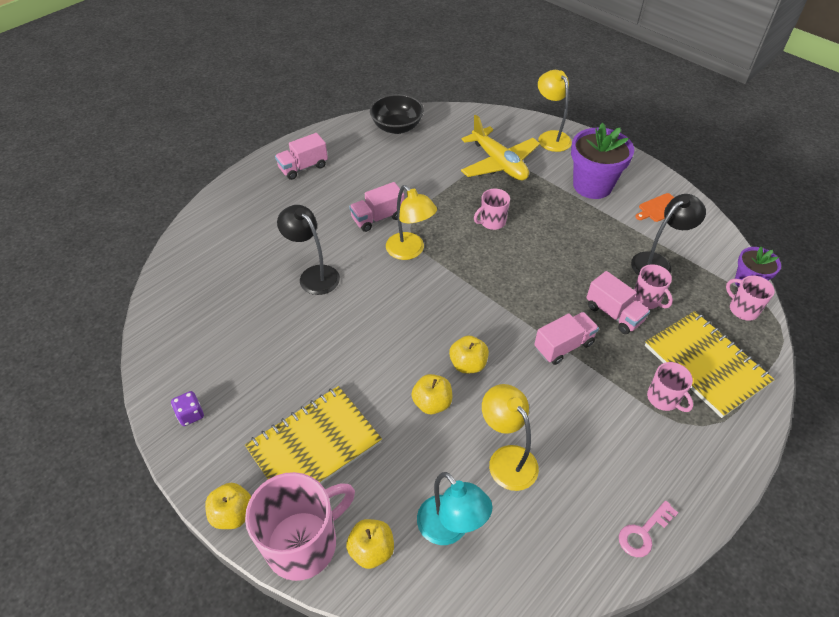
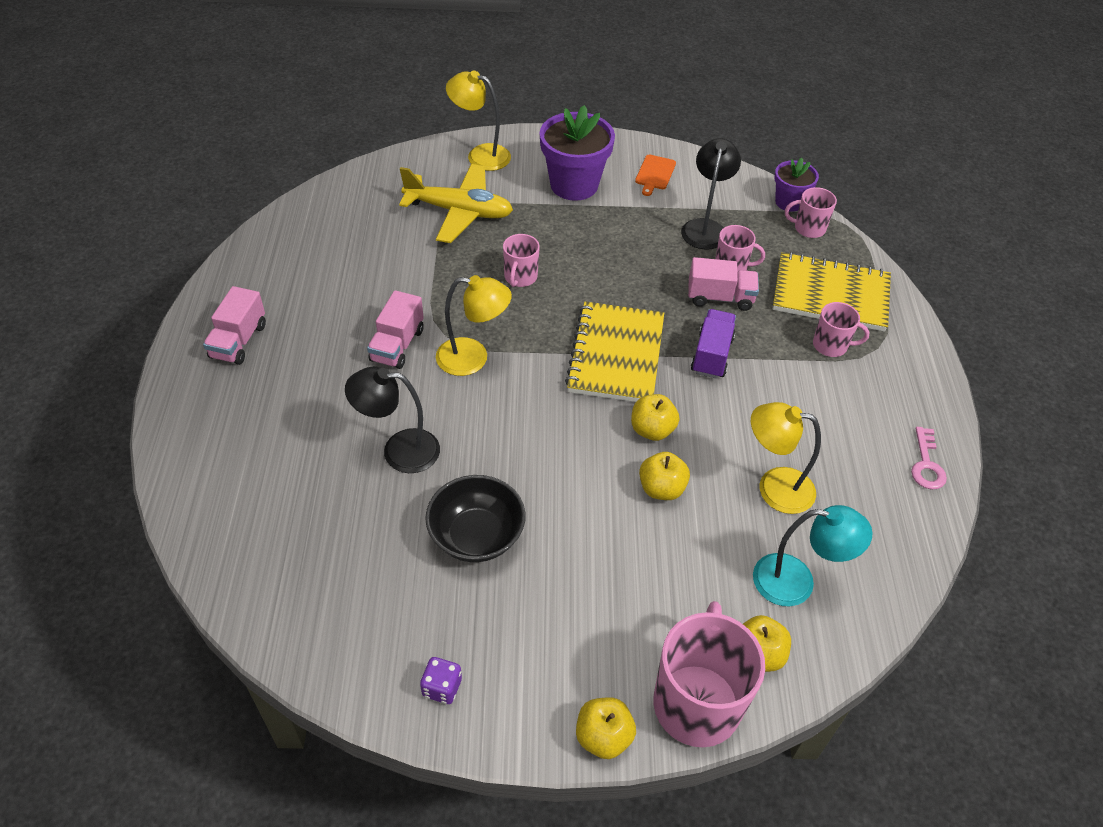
camera: 45 degrees left, 0 degrees up
(314, 446) = (603, 612): yellow notebook -> yellow notebook (616, 355)
(397, 127) = (299, 231): black bowl -> black bowl (476, 536)
(563, 346) = (711, 355): pink truck -> purple truck

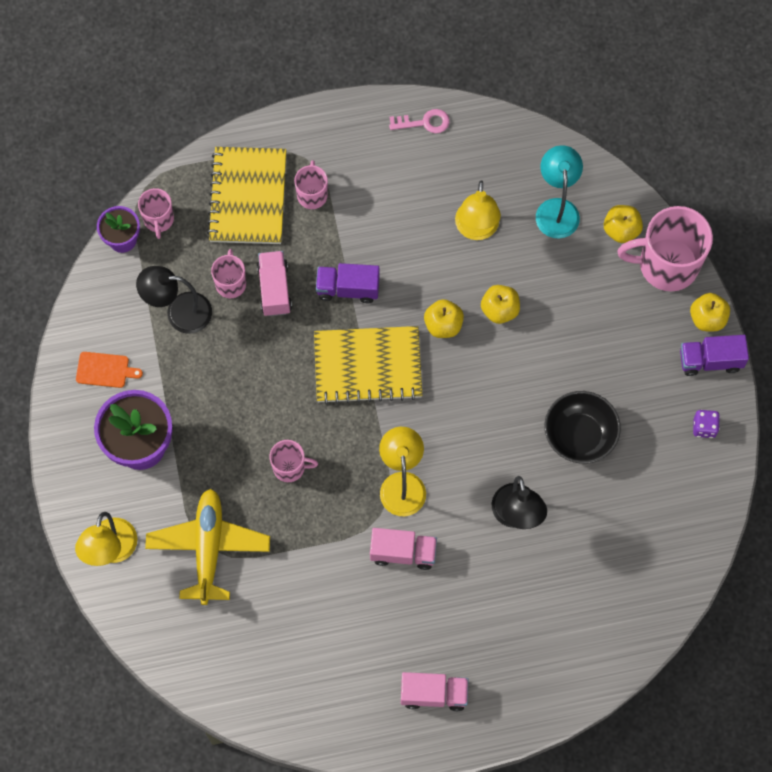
camera: 100 degrees left, 20 degrees up
(537, 723) = (710, 361): none -> purple truck

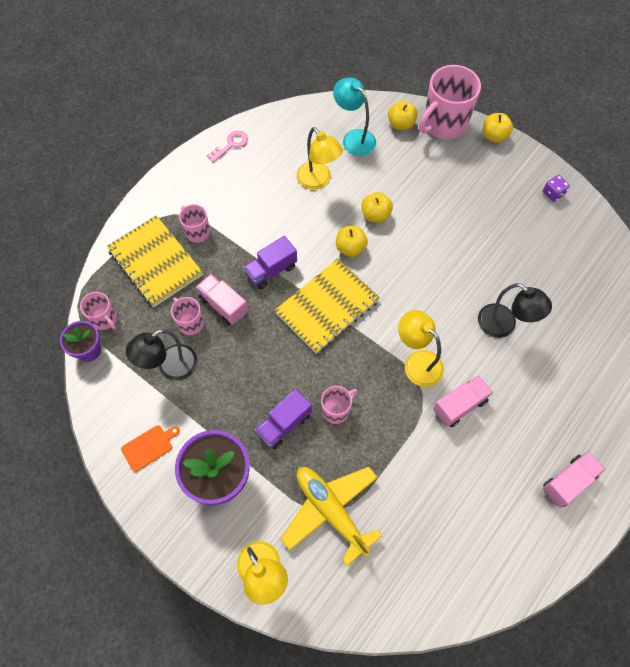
camera: 40 degrees left, 5 degrees down
(579, 435) = (491, 250): black bowl -> none
(710, 361) = (518, 156): purple truck -> purple truck (284, 424)

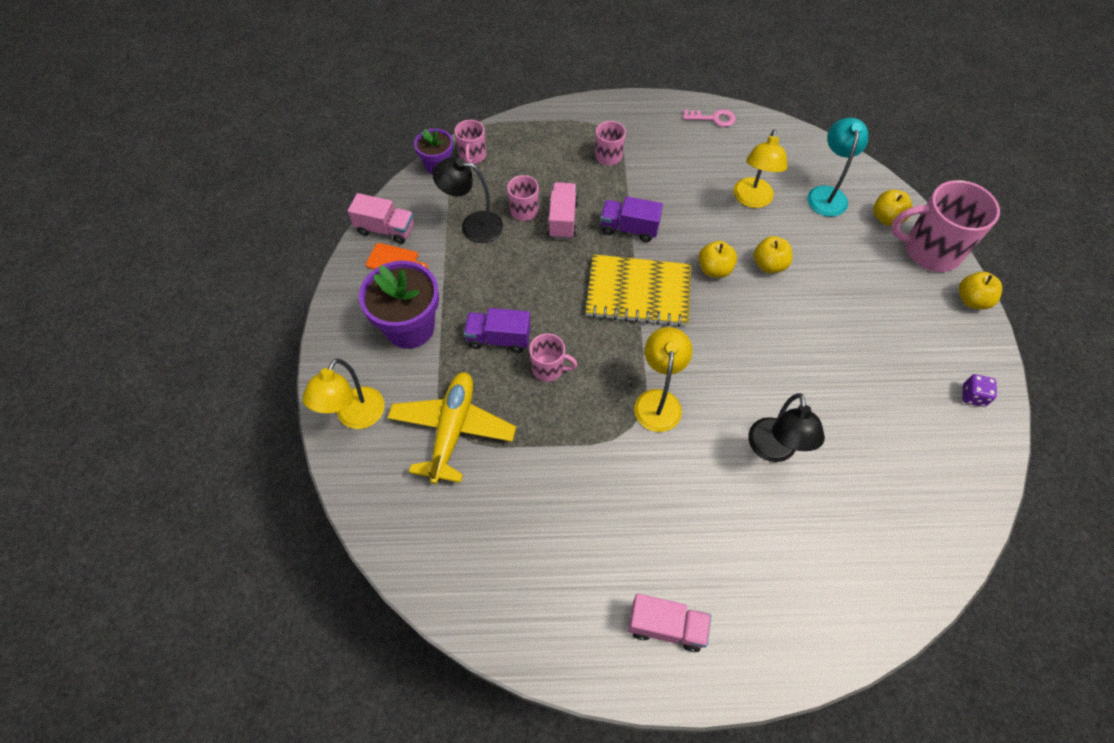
camera: 50 degrees right, 5 degrees down
(155, 262) = (553, 150): yellow notebook -> none
(459, 405) = (651, 467): pink truck -> pink truck (386, 229)

